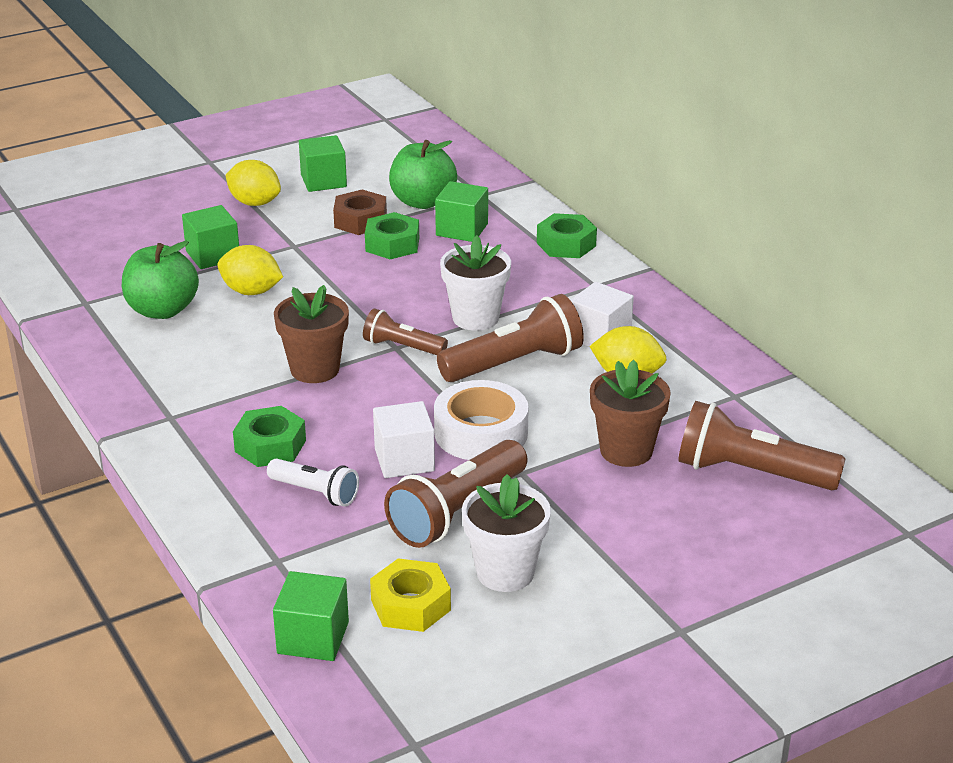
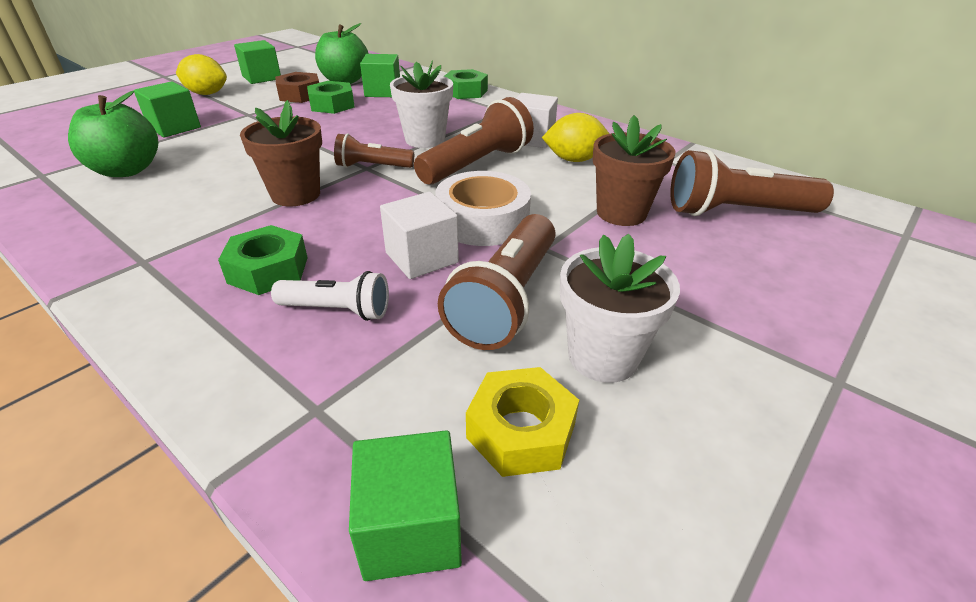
camera: 20 degrees left, 5 degrees up
(251, 291) = (216, 146): yellow lemon -> none

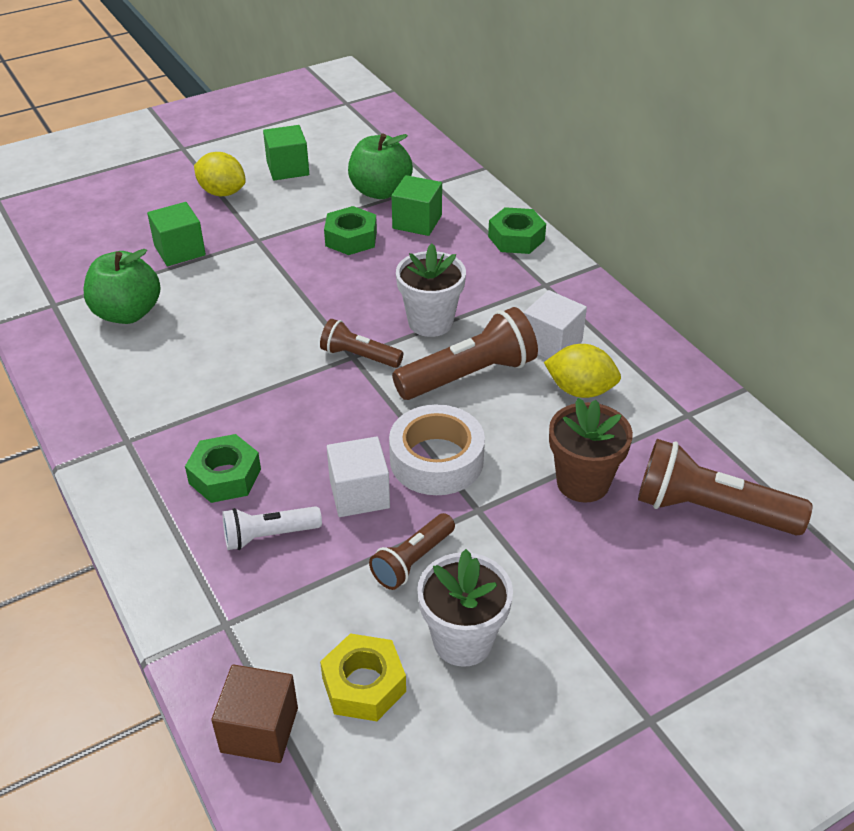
camera: 20 degrees right, 5 degrees up
(296, 194) = (272, 383): brown flower pot -> none
(300, 95) = (321, 212): brown nut -> none
(338, 310) = (268, 536): white flashlight -> white flashlight turned 135 degrees clockwise
(410, 528) = (259, 730): green cube -> brown cube
(506, 299) = (412, 561): brown flashlight -> brown flashlight, size x0.58

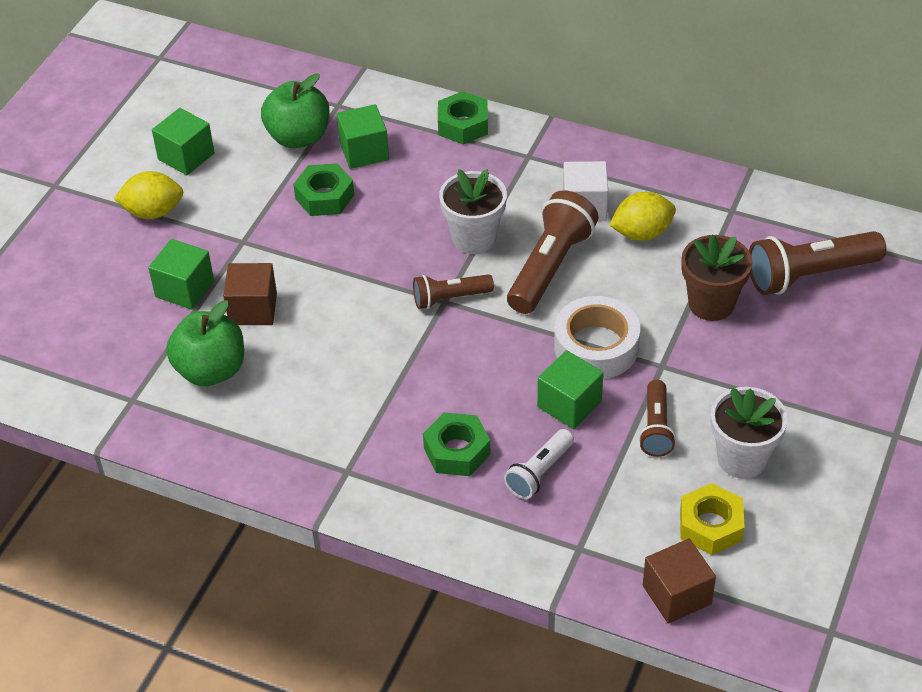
camera: 35 degrees left, 5 degrees up
(207, 287) = (253, 309): none -> brown cube
(359, 494) = (569, 404): white cube -> green cube

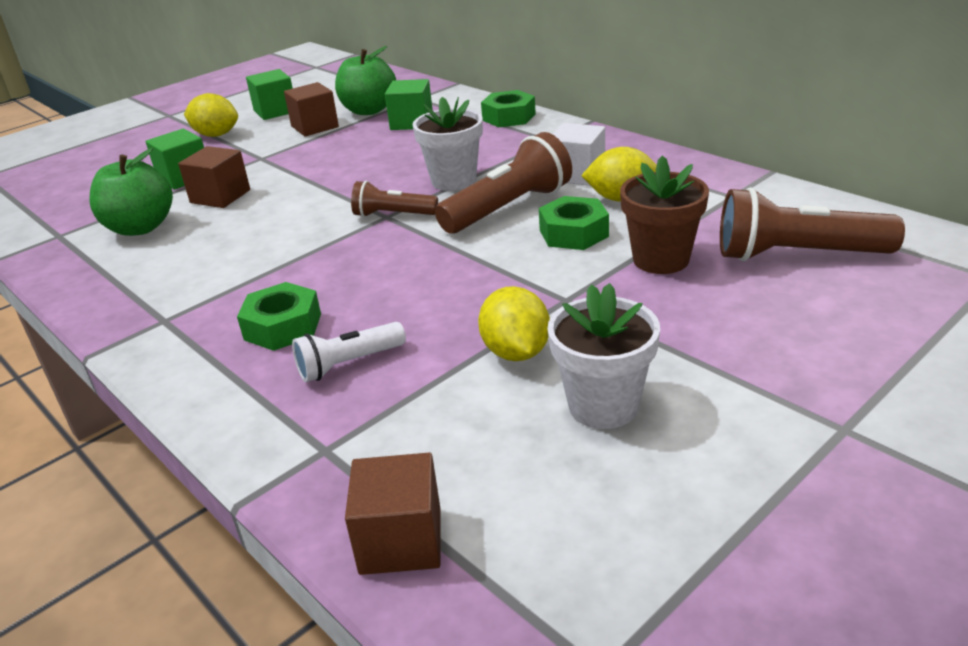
camera: 25 degrees right, 15 degrees down
(259, 177) = (315, 127): none -> brown cube
(324, 197) = (353, 142): green nut -> green nut (573, 233)
(569, 404) = (435, 312): green cube -> none
(596, 346) = (505, 272): white tape -> none
(656, 428) = (516, 352): brown flashlight -> yellow lemon
(710, 526) = (509, 469): yellow nut -> none

